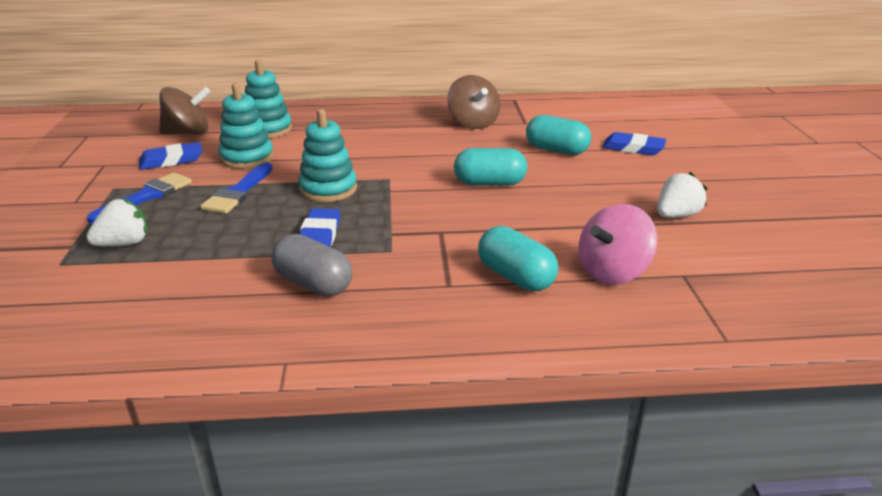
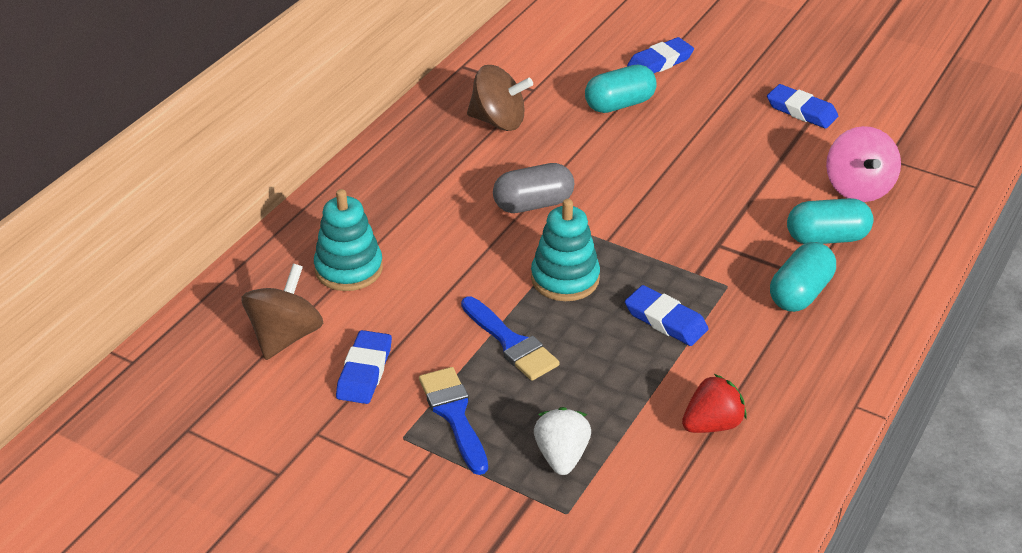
camera: 55 degrees left, 10 degrees up
(202, 294) = (712, 424): none -> red strawberry
(247, 158) = (421, 310): turquoise stacking toy -> none
(313, 284) = (748, 351): grey capsule -> grey capsule (533, 204)
(489, 183) = (651, 175): turquoise capsule -> turquoise capsule (800, 293)
(676, 215) = (801, 111): white strawberry -> blue eraser

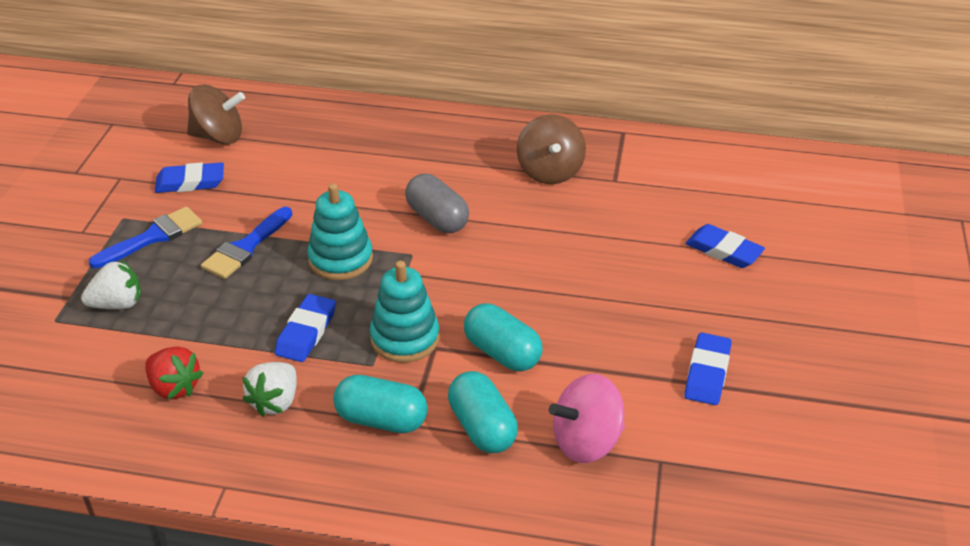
camera: 70 degrees right, 0 degrees up
(349, 269) = (307, 144): turquoise stacking toy -> turquoise stacking toy (405, 338)
(619, 104) = (627, 238): turquoise capsule -> turquoise capsule (502, 353)
(756, 356) = (275, 402): none -> white strawberry

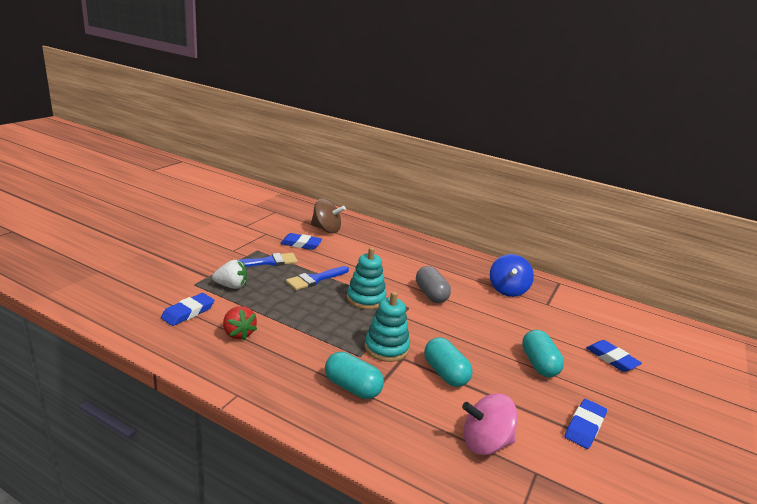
camera: 15 degrees right, 15 degrees down
(275, 402) = (292, 358): white strawberry -> none
(306, 332) = (328, 328): blue eraser -> blue eraser (188, 312)
(482, 427) = (416, 412): turquoise capsule -> turquoise capsule (539, 364)
(550, 172) = (507, 290): brown spinning top -> blue spinning top

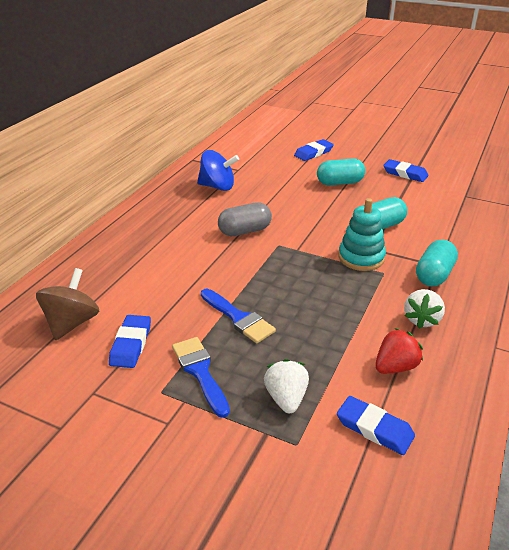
camera: 90 degrees left, 10 degrees up
(287, 361) = (422, 319): none -> white strawberry
(366, 299) = (272, 274): turquoise stacking toy -> none
(485, 443) = (452, 212): pink spinning top -> none

